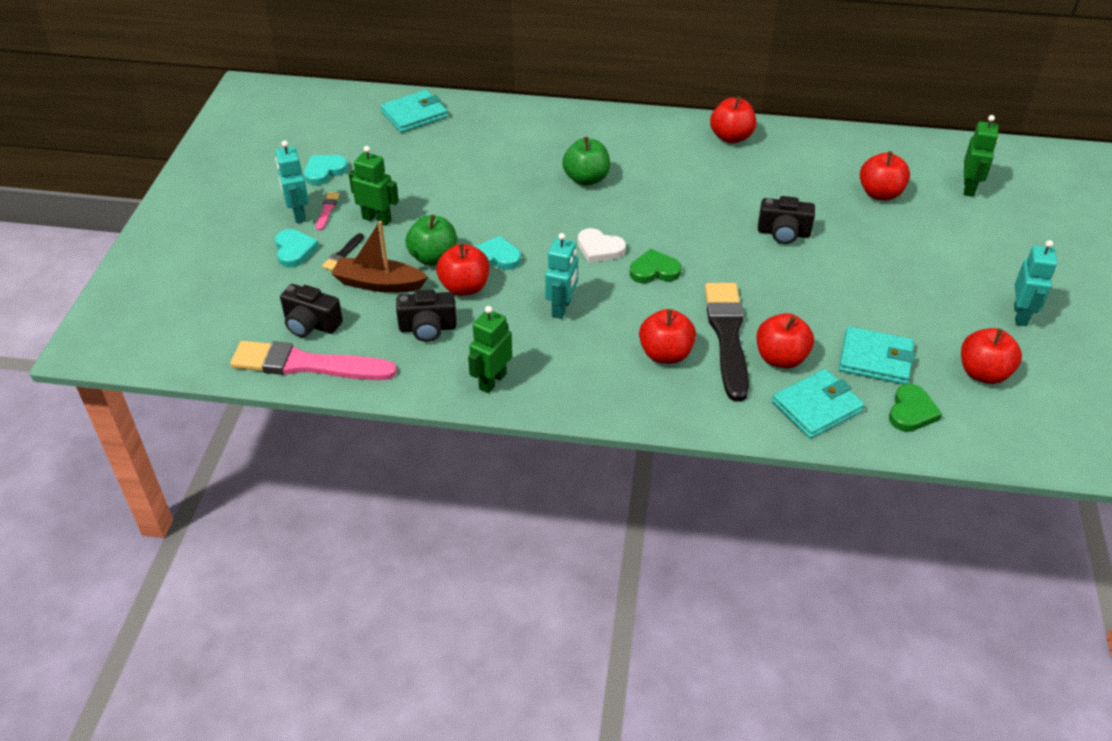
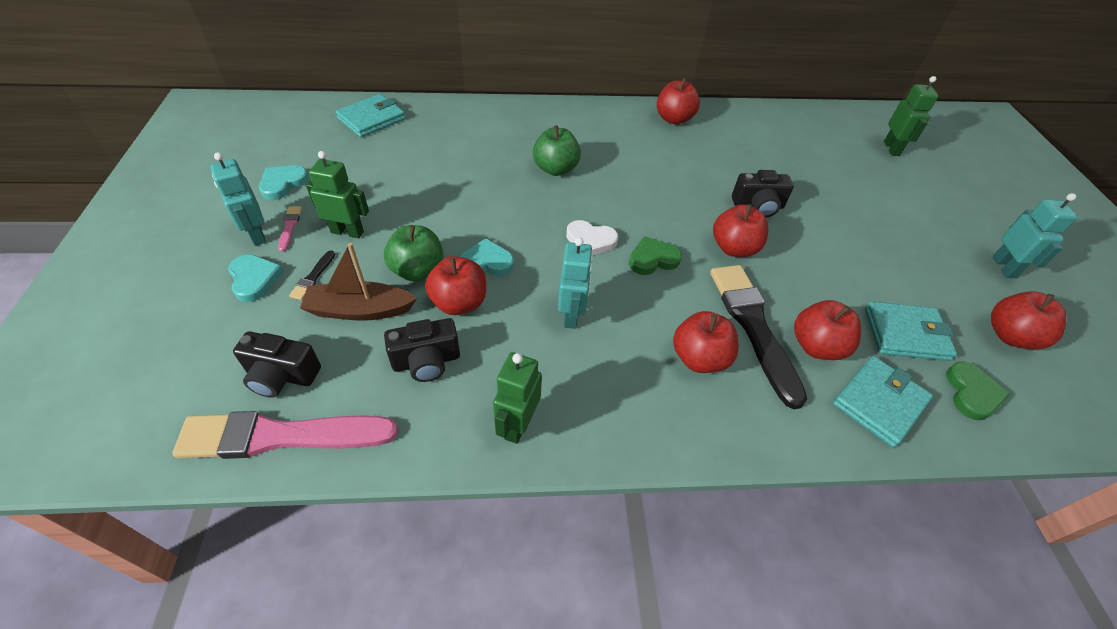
camera: 15 degrees left, 5 degrees up
(880, 194) = (823, 160): red apple -> red apple (734, 248)

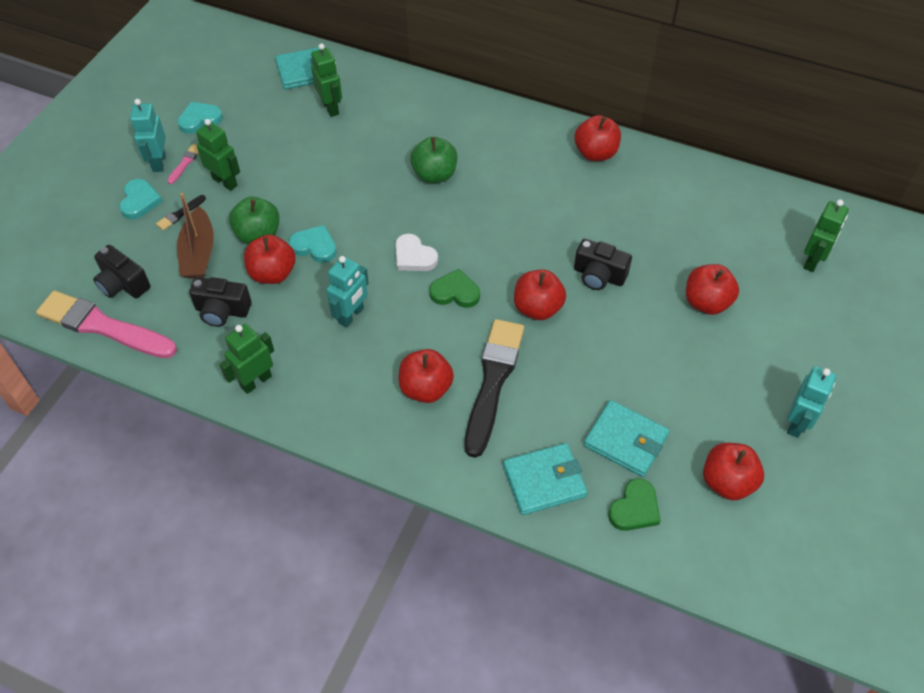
camera: 30 degrees right, 5 degrees up
(359, 310) = (198, 253): brown boat -> brown boat turned 120 degrees counterclockwise
(417, 141) = (330, 108): none -> green robot
(816, 346) = (533, 418): red apple -> red apple (706, 302)

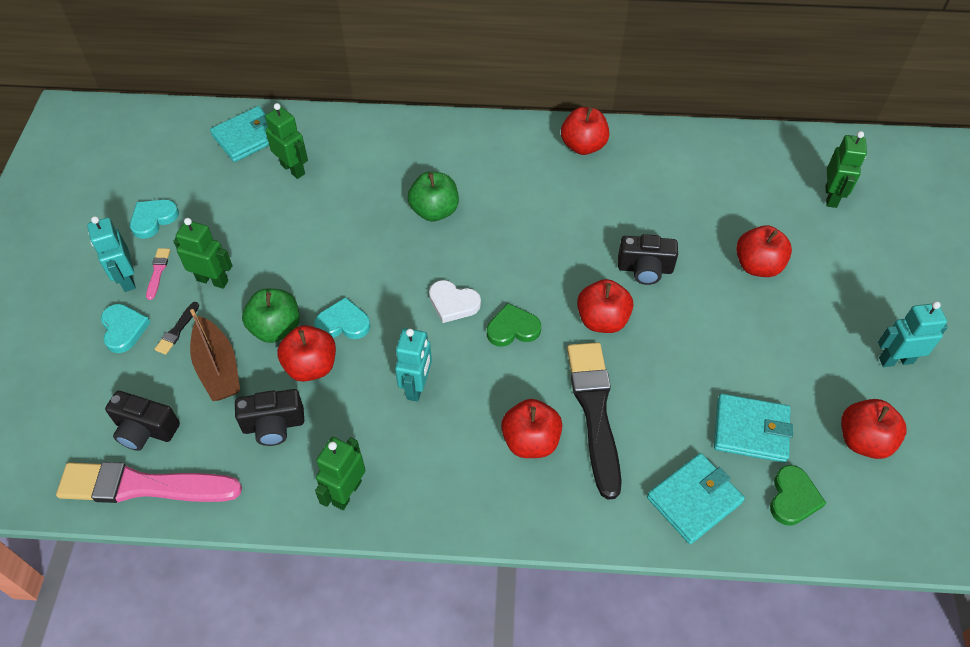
camera: 20 degrees left, 0 degrees up
(797, 423) = (895, 360): turquoise robot -> turquoise robot turned 105 degrees counterclockwise

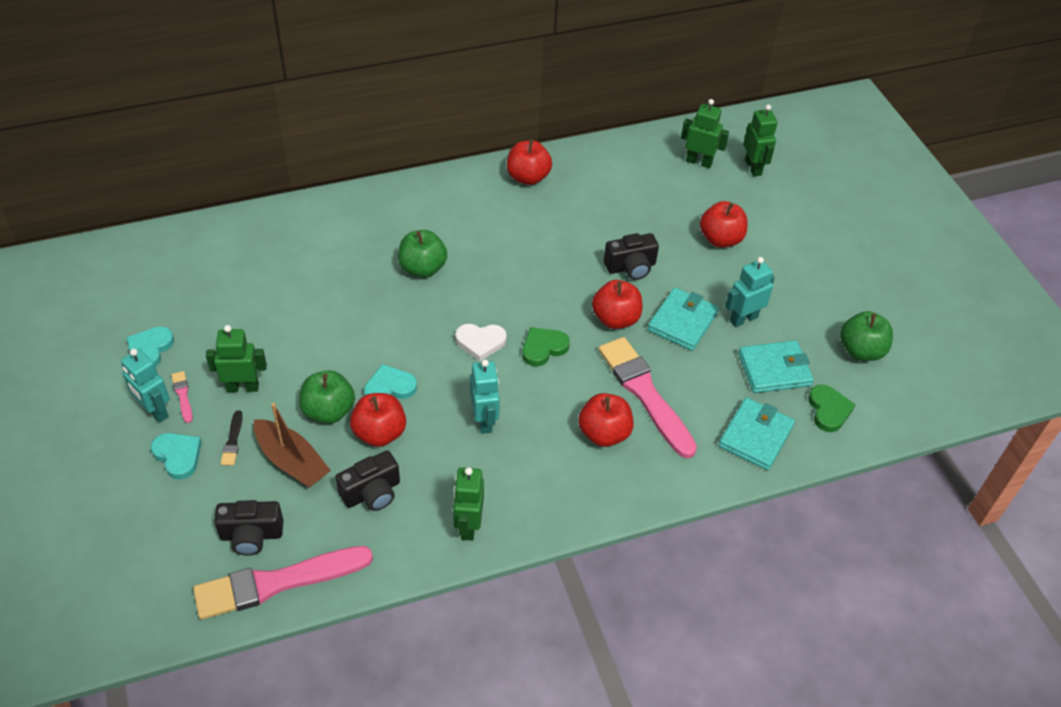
camera: 25 degrees left, 5 degrees down
(247, 137) = (204, 249): turquoise wallet -> turquoise wallet (682, 321)
(293, 169) = (267, 266): green robot -> green robot (699, 162)
(594, 411) = (645, 394): black brush -> pink brush
(863, 440) = (861, 350): red apple -> green apple
(895, 360) = (858, 283): turquoise robot -> turquoise robot (743, 319)

